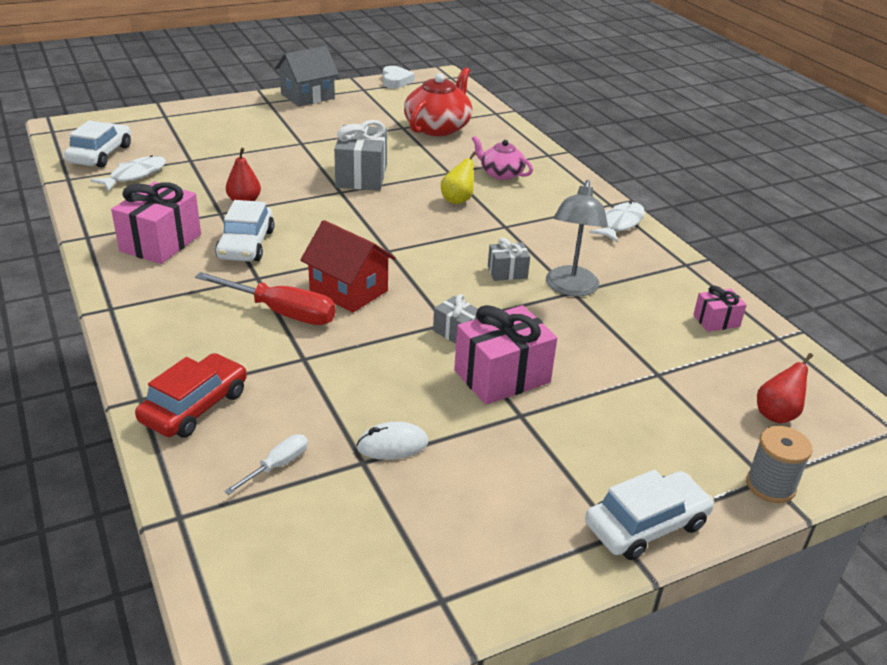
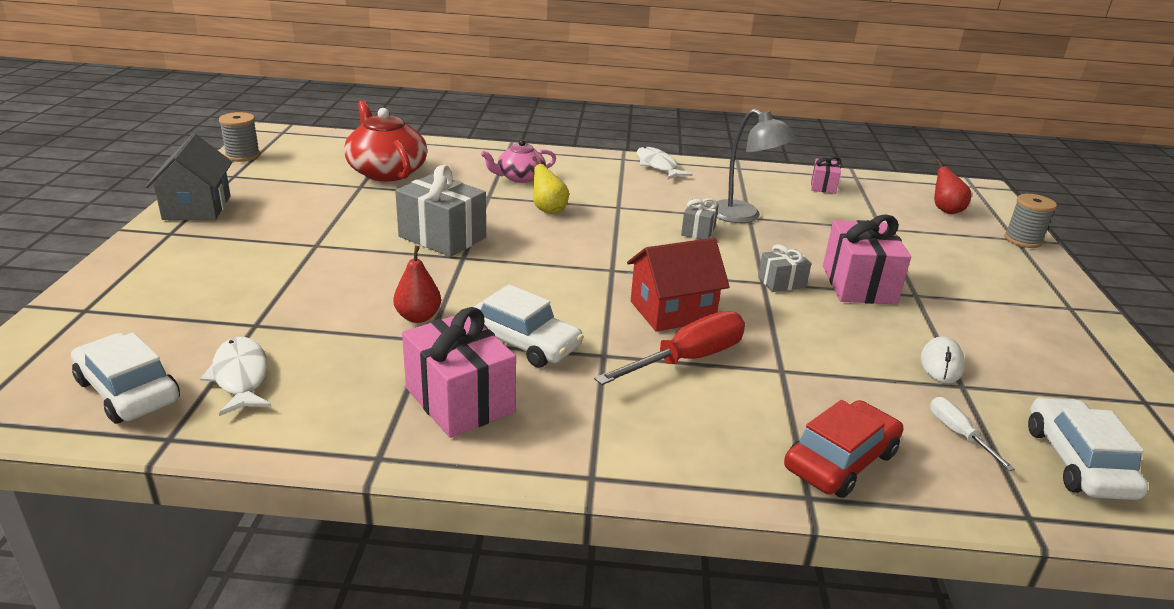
camera: 60 degrees left, 5 degrees down
(195, 406) = (840, 461): red car -> red car turned 75 degrees clockwise
(396, 81) = (243, 156): white heart -> grey spool
(646, 525) = (1061, 294): white car -> white car (1077, 461)

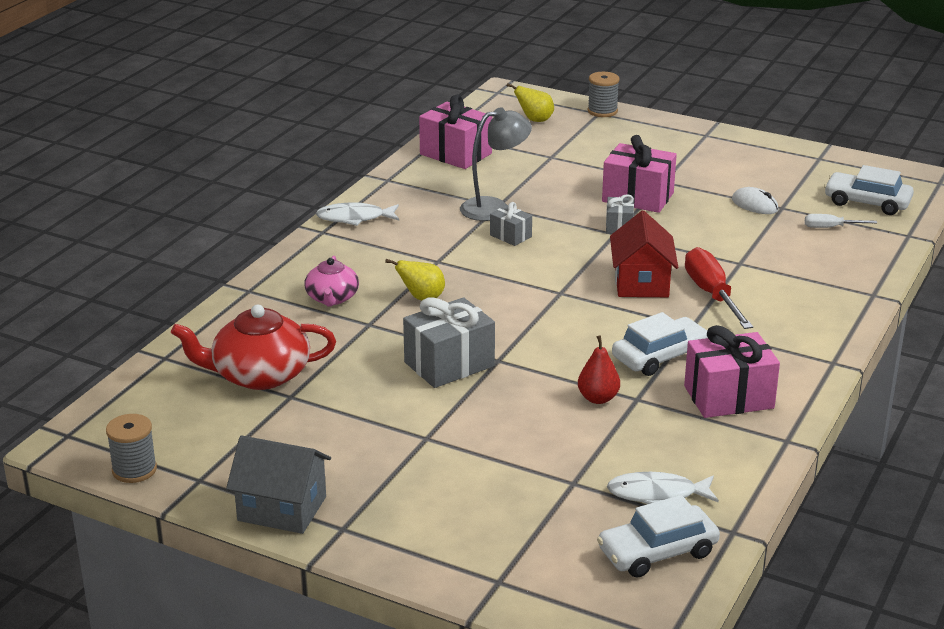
camera: 65 degrees left, 0 degrees up
(823, 186) = (456, 154): pink gift -> pink gift, size x1.88
(840, 461) = (843, 274): red car -> none
(945, 210) = (534, 120): red pear -> yellow pear

